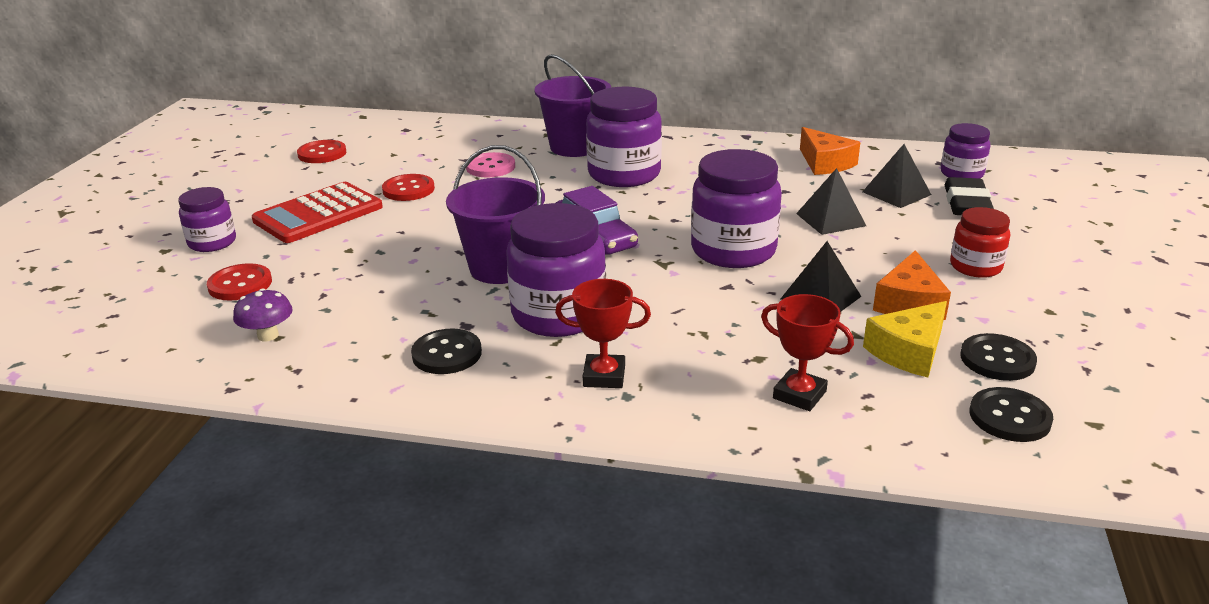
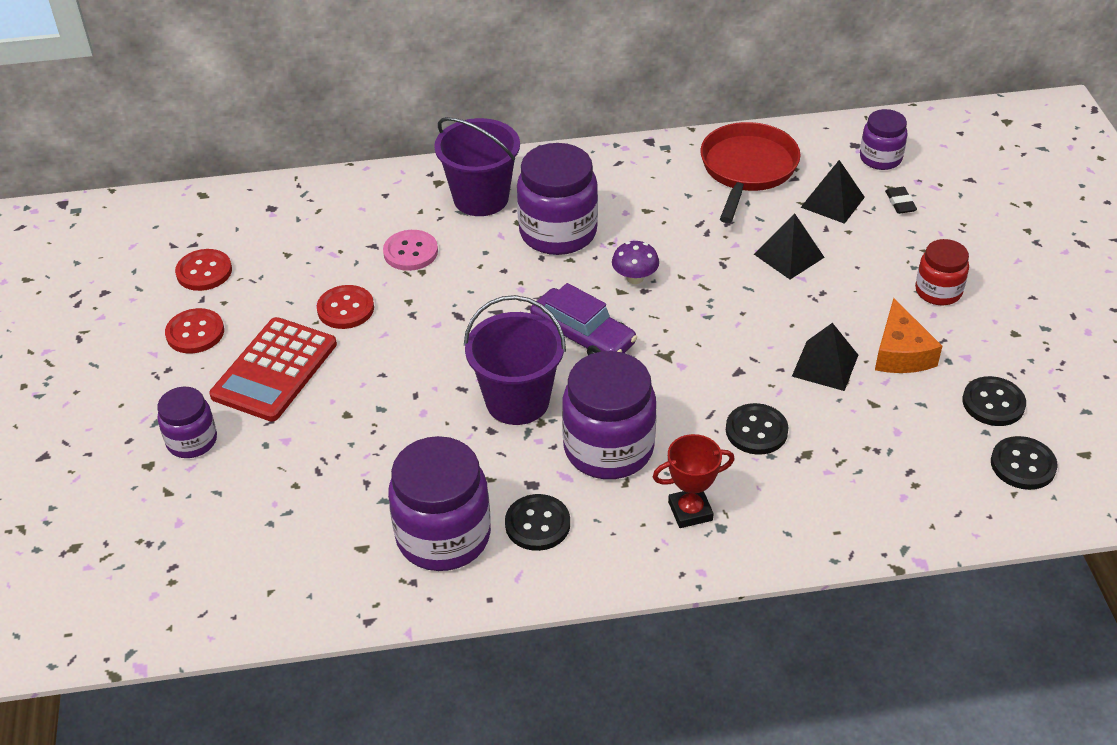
camera: 20 degrees left, 15 degrees up
(240, 284) = (271, 491): red button -> red button (195, 333)
(268, 335) = (353, 549): purple mushroom -> purple mushroom (635, 278)
(716, 331) = (756, 431): none -> black button
(733, 251) = (721, 322): purple jar -> purple jar (443, 536)
(799, 395) = (858, 486): red trophy -> none
(824, 163) = (747, 170): orange cheese -> red pan
(909, 351) = (922, 412): yellow cheese -> none
(966, 203) = (900, 203): black eraser -> black eraser, size x0.53

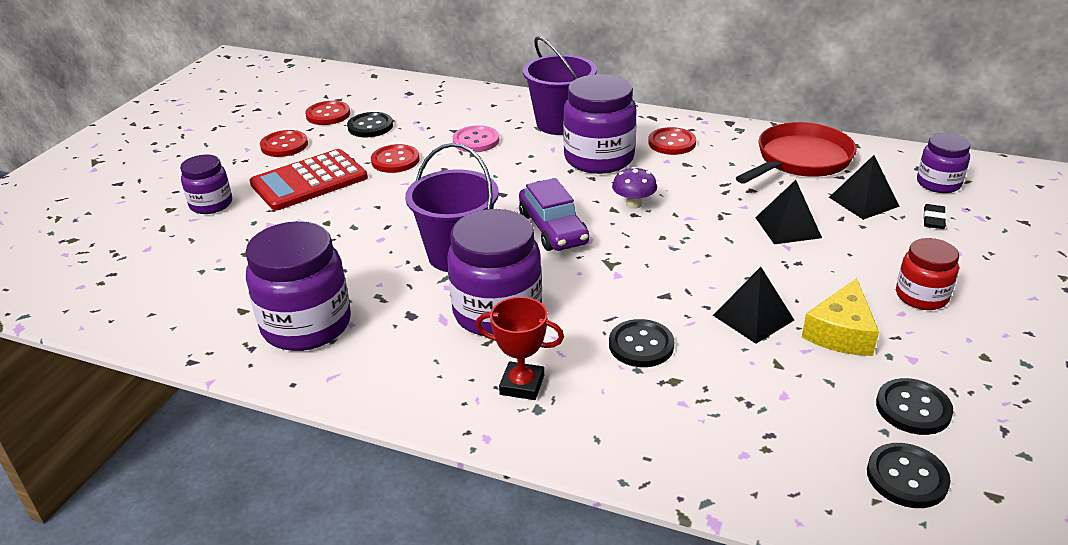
camera: 30 degrees right, 10 degrees down
(537, 524) = (385, 345): black button -> black button (370, 126)
(613, 187) = (672, 143): none -> red button
(900, 352) = (841, 332): orange cheese -> yellow cheese

